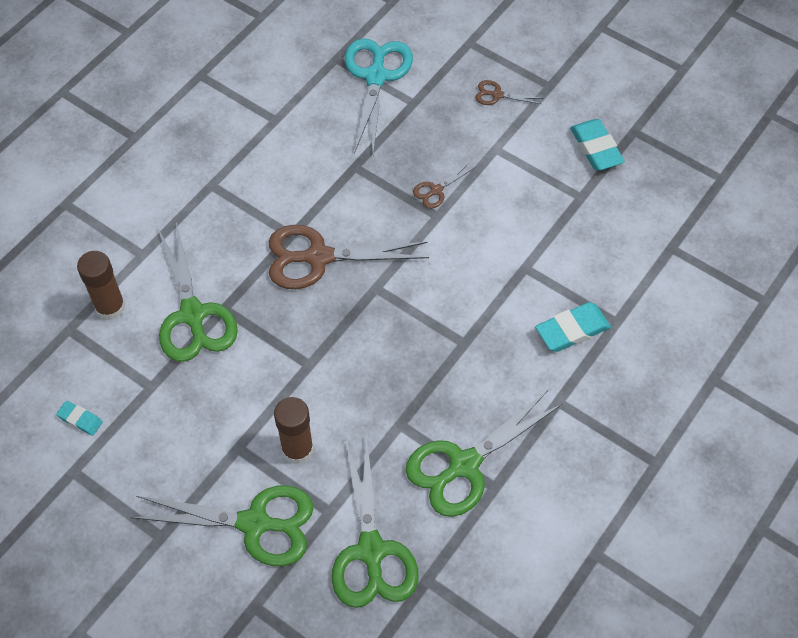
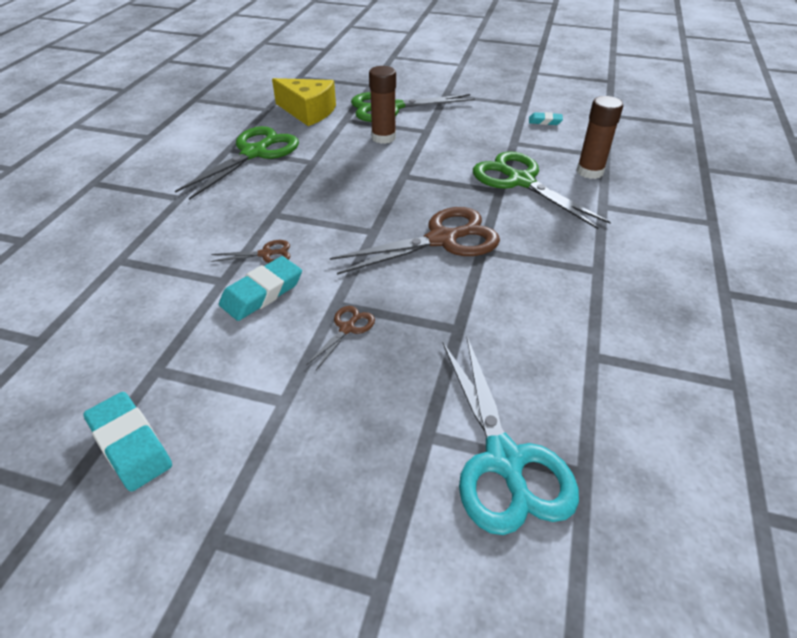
camera: 160 degrees right, 15 degrees down
(371, 551) = (308, 112): green scissors -> yellow cheese
(497, 95) = (301, 489): brown scissors -> brown scissors (266, 254)
(572, 330) = (166, 244): turquoise eraser -> turquoise eraser (262, 293)

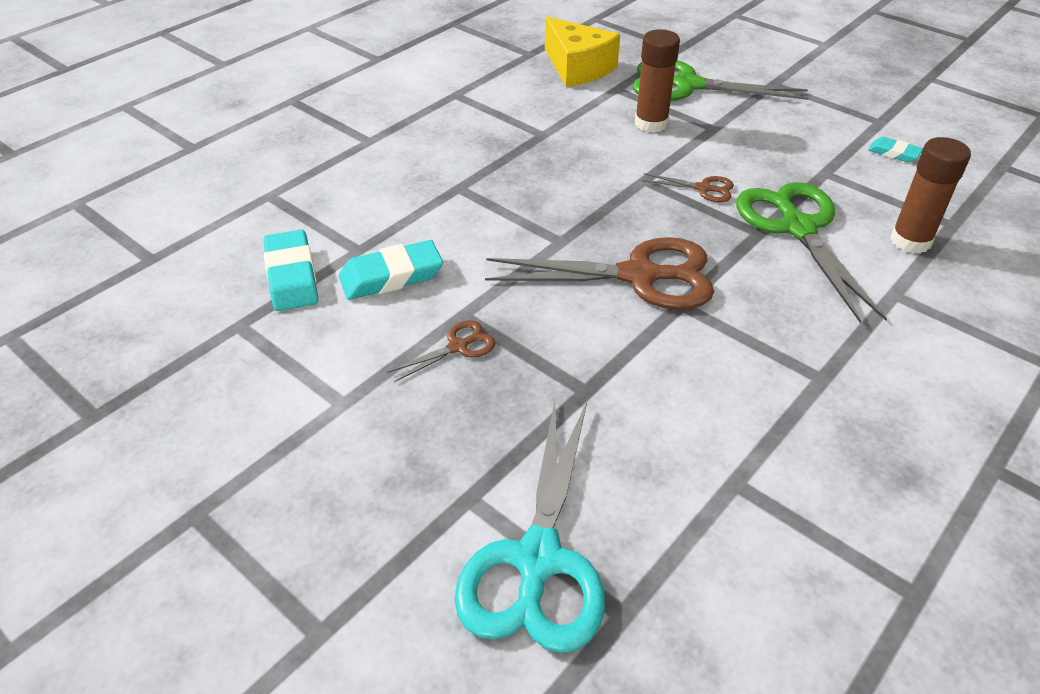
camera: 25 degrees right, 0 degrees up
(130, 444) = (175, 392): turquoise eraser -> turquoise eraser (292, 276)
(254, 153) = (482, 107): green scissors -> none
(266, 254) = (422, 233): brown scissors -> brown scissors (703, 188)

